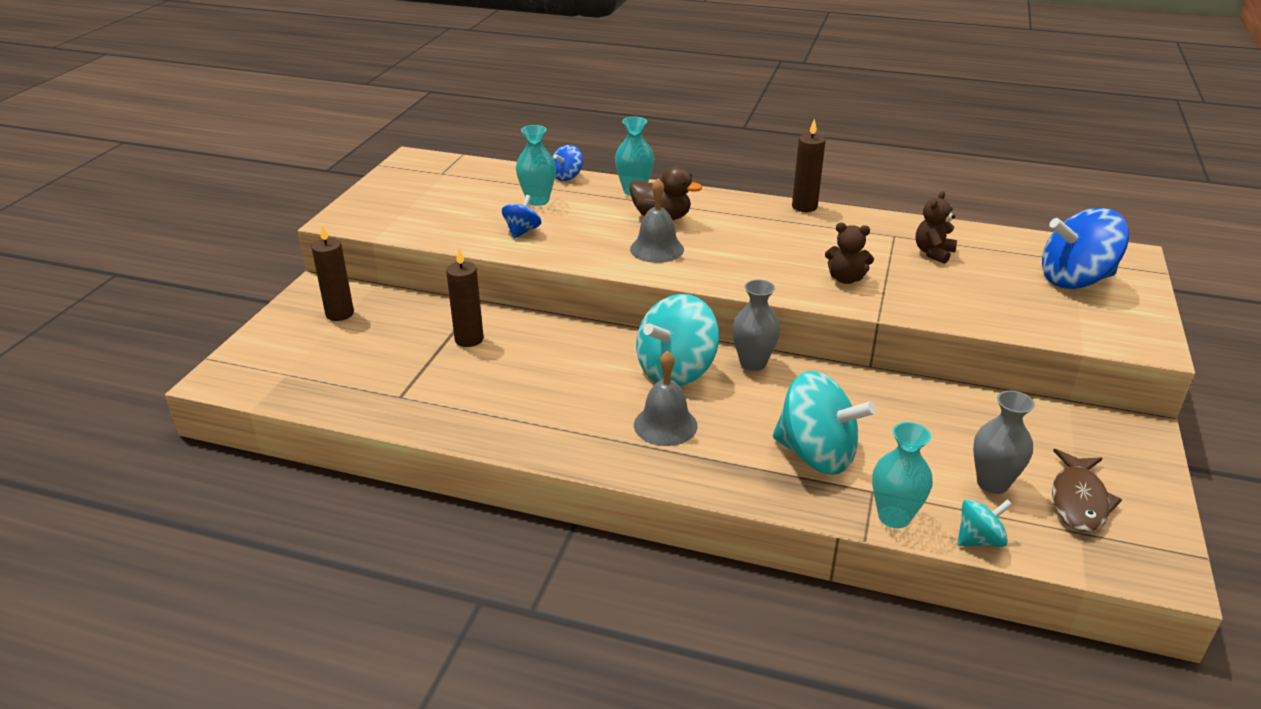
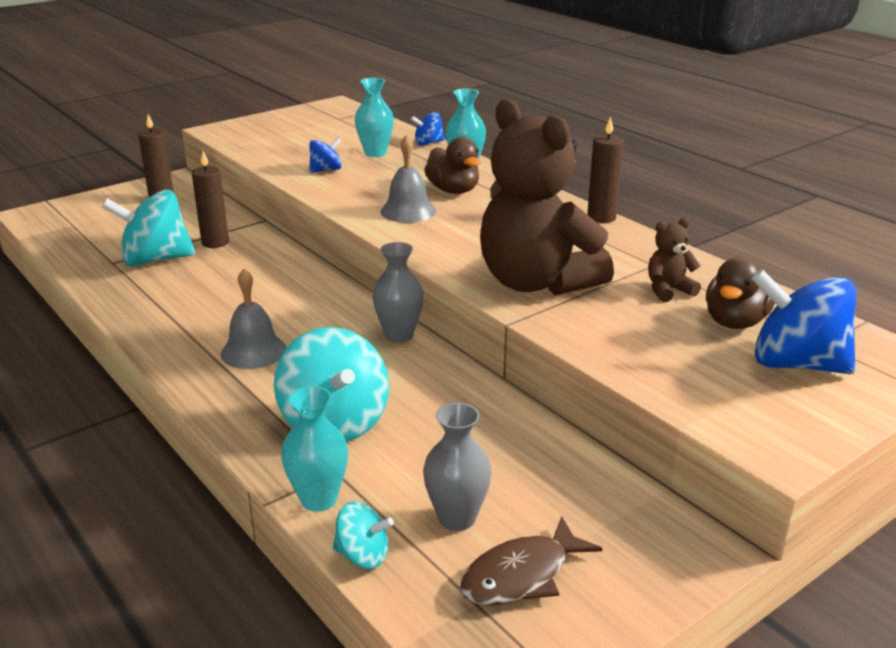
camera: 35 degrees right, 5 degrees down
(676, 371) = (326, 317): turquoise spinning top -> turquoise spinning top (155, 260)
(845, 279) = (536, 282): brown teddy bear -> brown teddy bear, size x2.49
(1003, 262) = (735, 322): none -> brown duck

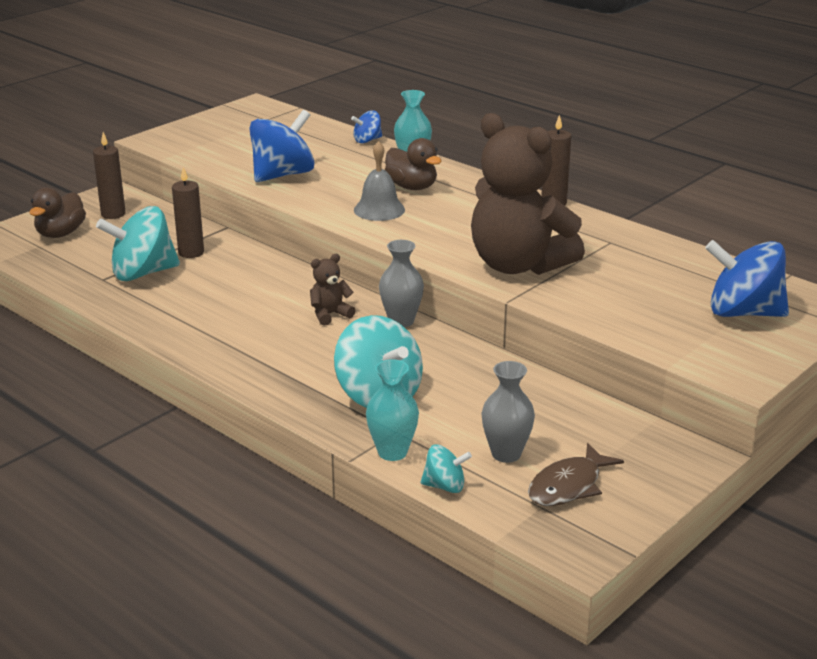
camera: 10 degrees left, 0 degrees up
(253, 351) = (280, 346): grey bell -> none
(326, 170) = (282, 175): blue spinning top -> blue spinning top, size x1.99
(375, 153) = (321, 154): turquoise vase -> none
(668, 290) = (629, 263): brown teddy bear -> brown teddy bear (330, 314)
(735, 322) = (689, 284): brown duck -> brown duck (60, 234)

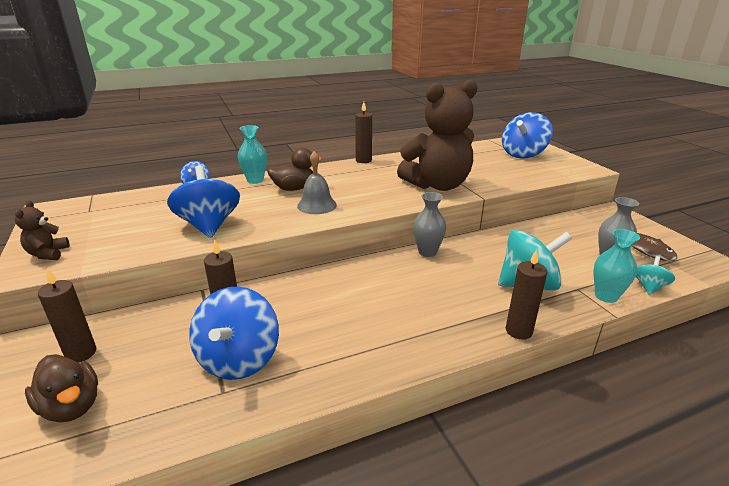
camera: 65 degrees left, 0 degrees up
(143, 273) = (239, 359): turquoise spinning top -> blue spinning top
(273, 398) = (518, 331): none -> brown candle
(330, 314) = (399, 276): brown teddy bear -> brown teddy bear (48, 254)

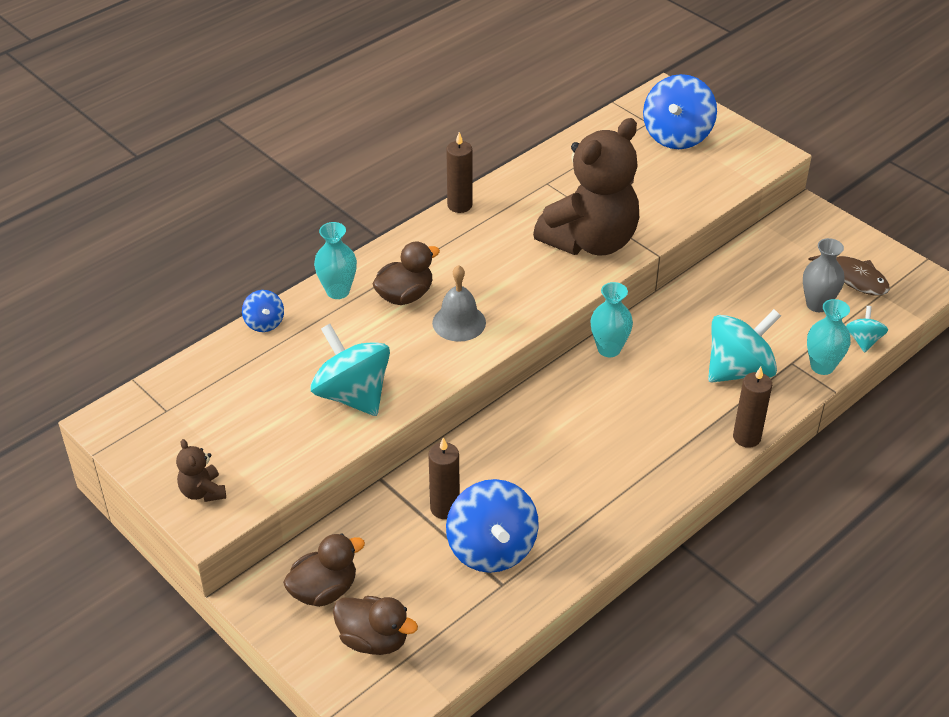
camera: 20 degrees left, 15 degrees up
(81, 353) = (324, 590): brown candle -> brown duck
(209, 225) = (352, 395): blue spinning top -> turquoise spinning top
(427, 252) = (609, 349): grey vase -> turquoise vase

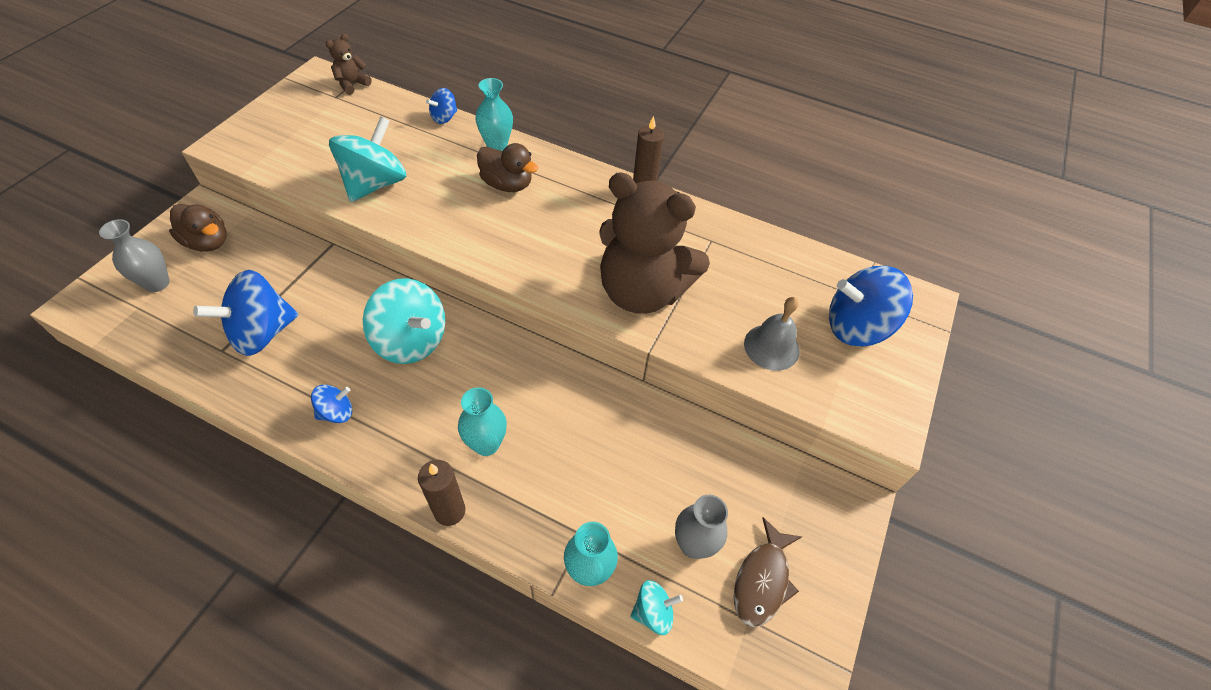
camera: 65 degrees right, 10 degrees up
(203, 492) = (253, 134): brown teddy bear -> brown teddy bear (352, 84)
(374, 640) = (157, 283): brown duck -> grey vase
(445, 508) = (305, 290): brown candle -> none
(459, 322) = (486, 225): grey bell -> grey bell (771, 347)
(609, 349) = (540, 360): turquoise vase -> turquoise vase (486, 444)
(617, 499) = (336, 412): none -> blue spinning top
(739, 370) = (551, 482): turquoise spinning top -> turquoise spinning top (411, 340)

